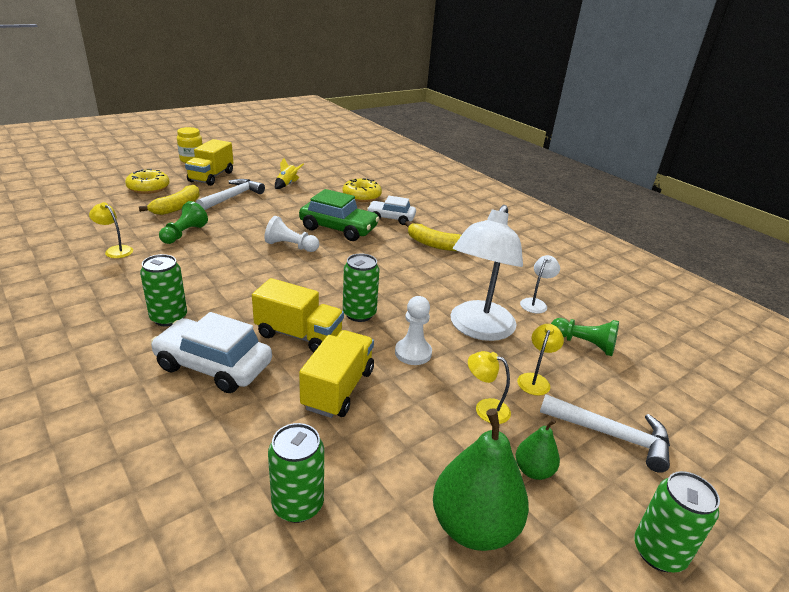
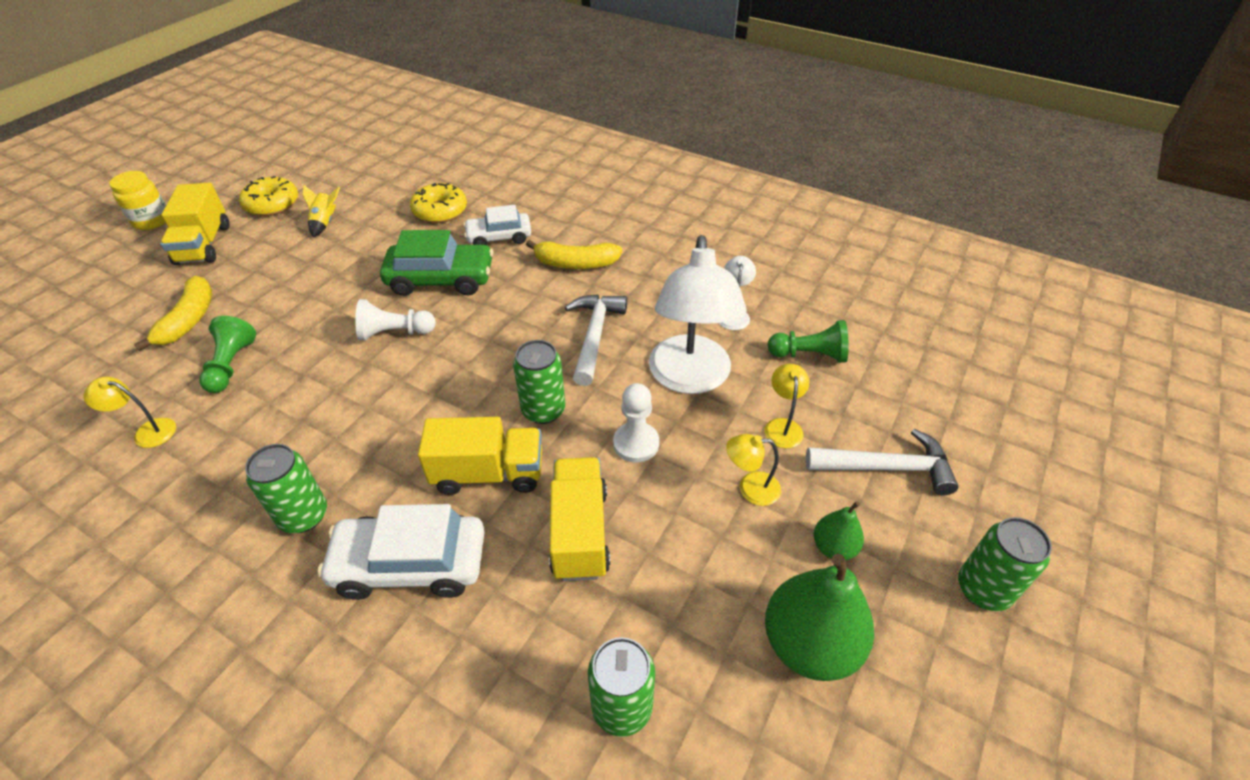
camera: 20 degrees left, 15 degrees up
(148, 188) = (119, 298): yellow donut -> yellow donut (272, 204)
(232, 197) = (260, 273): white hammer -> white hammer (594, 336)

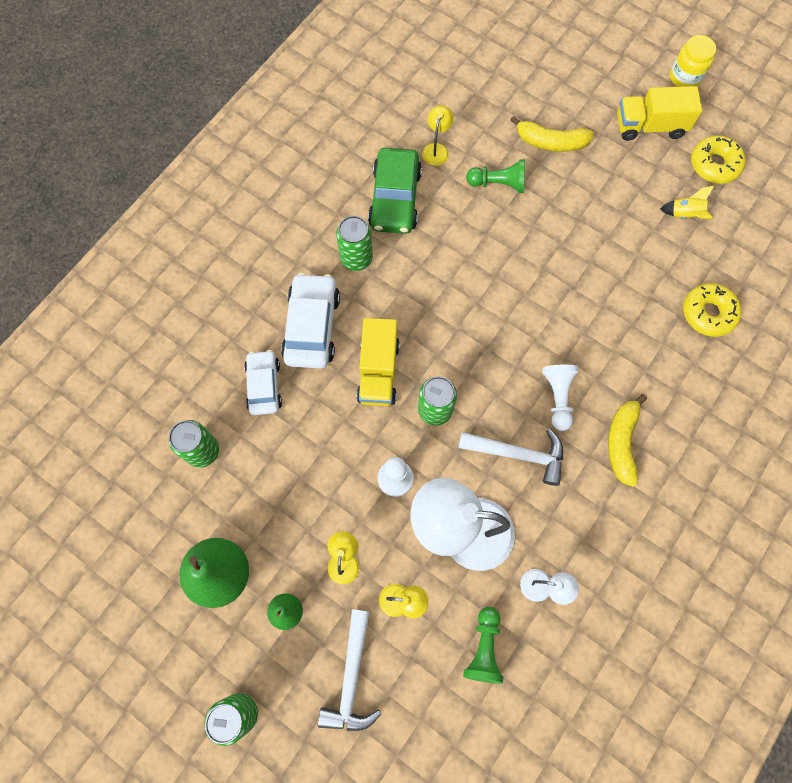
camera: 95 degrees right, 25 degrees up
(395, 333) = (529, 292): white pawn -> white pawn (558, 397)
(441, 279) = (599, 322): green car -> green car (395, 199)
(499, 237) = (664, 370): white car -> white car (264, 386)
(579, 532) = (322, 432): yellow truck -> none

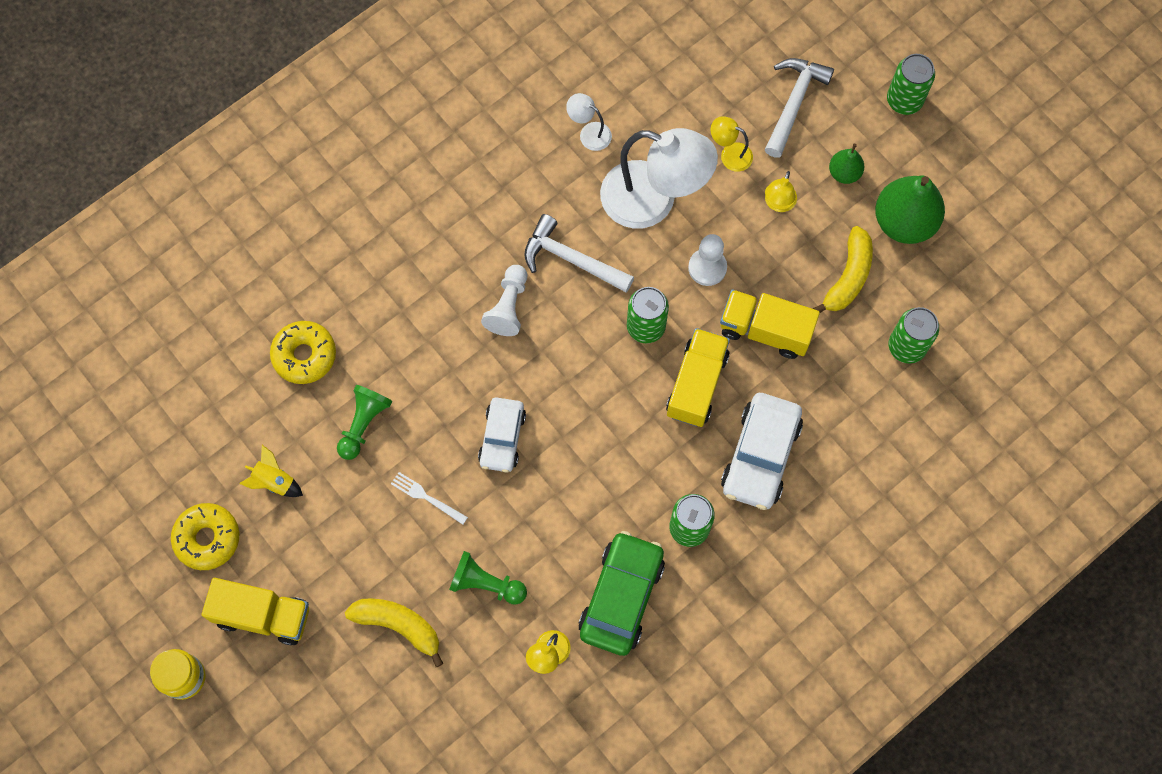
camera: 165 degrees left, 0 degrees up
(264, 386) = (828, 401): white car -> white car (502, 438)
(330, 433) = (765, 330): none -> yellow truck
(484, 648) = (663, 97): green pawn -> green pawn (363, 424)
(566, 231) = (426, 497): none -> white fork
(622, 442) = (458, 244): yellow banana -> yellow banana (848, 277)

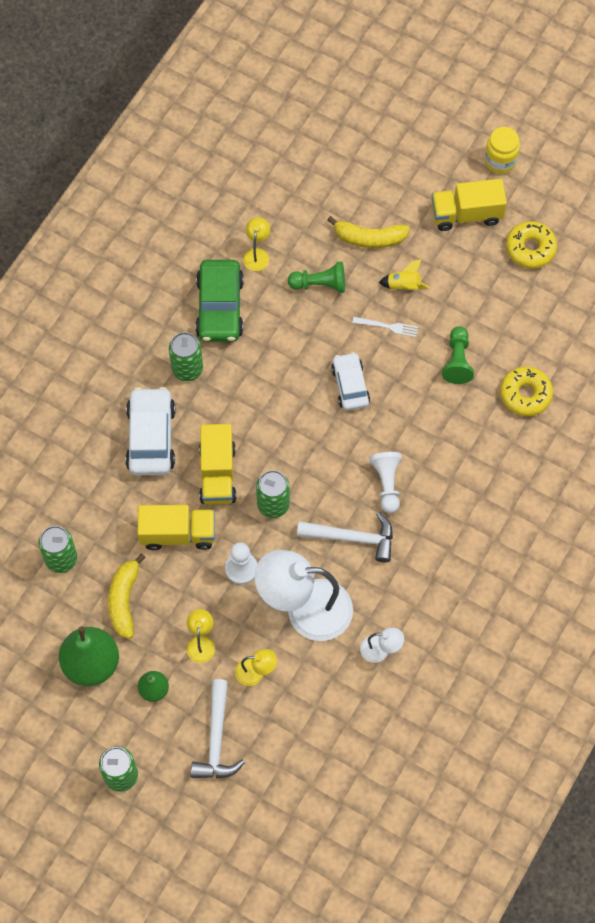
camera: 160 degrees right, 5 degrees down
(274, 481) = (502, 301): yellow rocket -> yellow rocket (404, 286)

